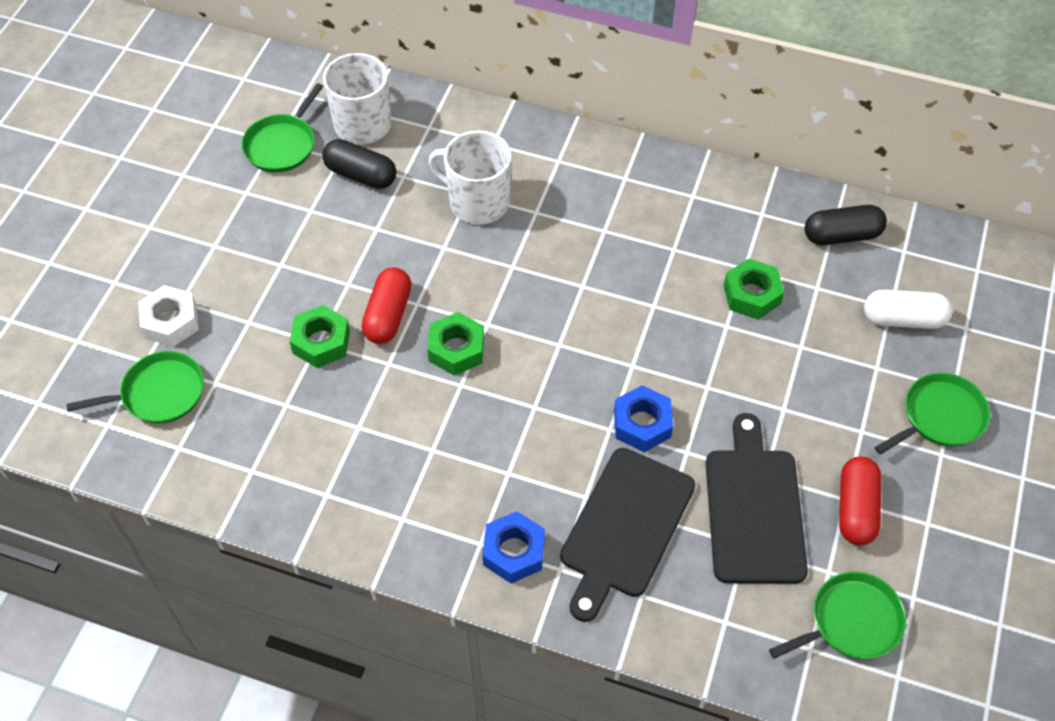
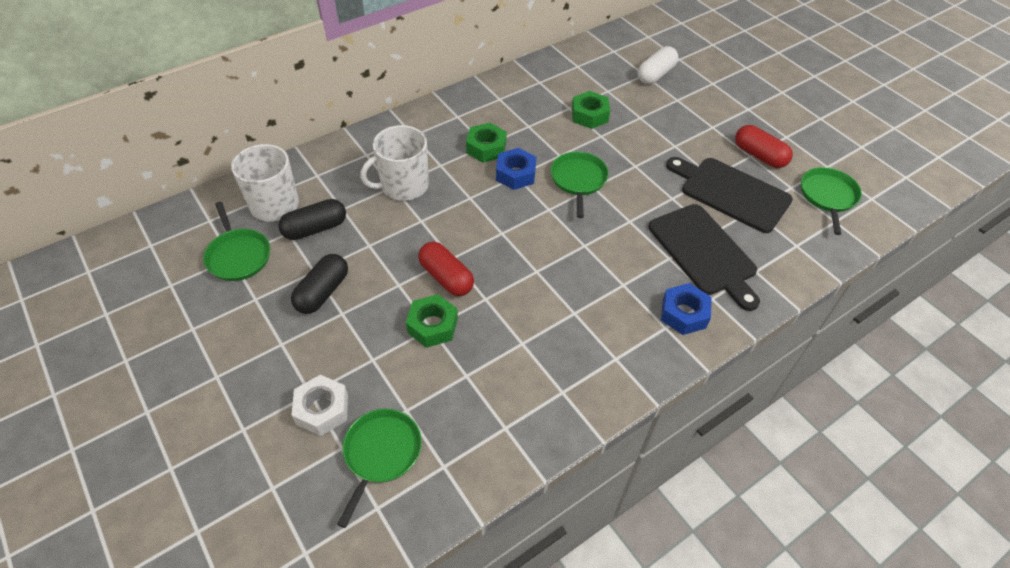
camera: 55 degrees left, 5 degrees down
(456, 349) = (507, 258): green nut -> green nut (486, 148)
(642, 424) = (638, 205): blue nut -> blue nut (515, 174)
(842, 235) = (583, 64): black capsule -> black capsule (323, 292)
(940, 417) = (725, 97): green pan -> green pan (578, 180)

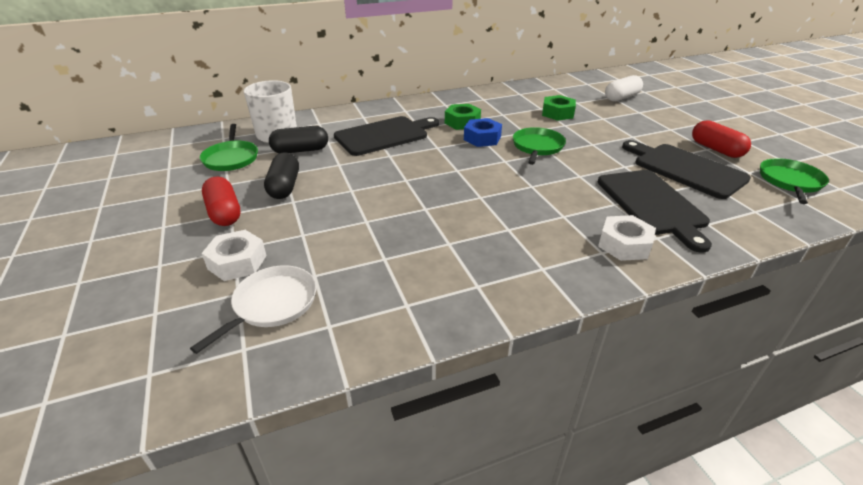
camera: 15 degrees right, 15 degrees down
(323, 292) = (284, 186): black capsule -> black capsule turned 45 degrees counterclockwise
(381, 453) = (272, 304): green pan -> white pan
(403, 186) = (384, 135): white mug -> black cutting board
(432, 325) = (368, 219): green nut -> none
(446, 277) = (395, 191): red capsule -> red capsule (224, 213)
(684, 314) = (624, 245): blue nut -> white nut

